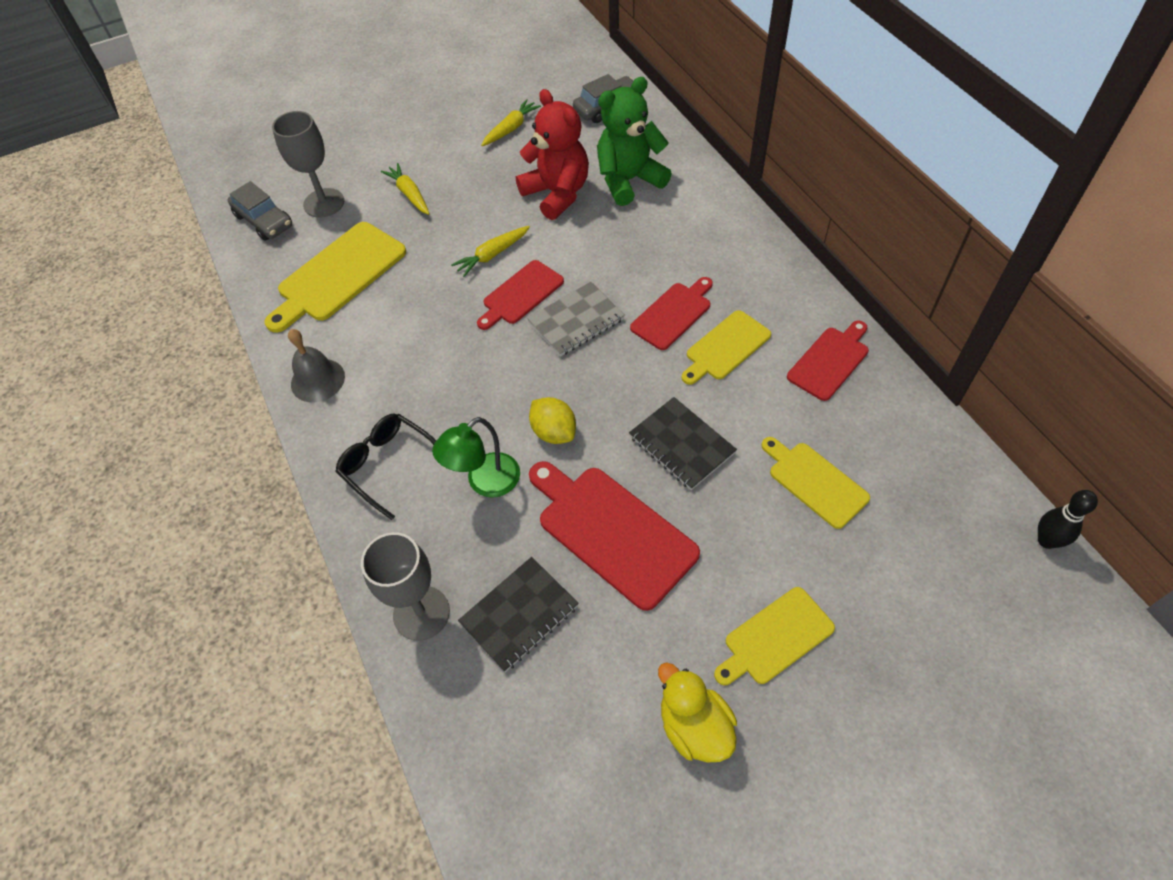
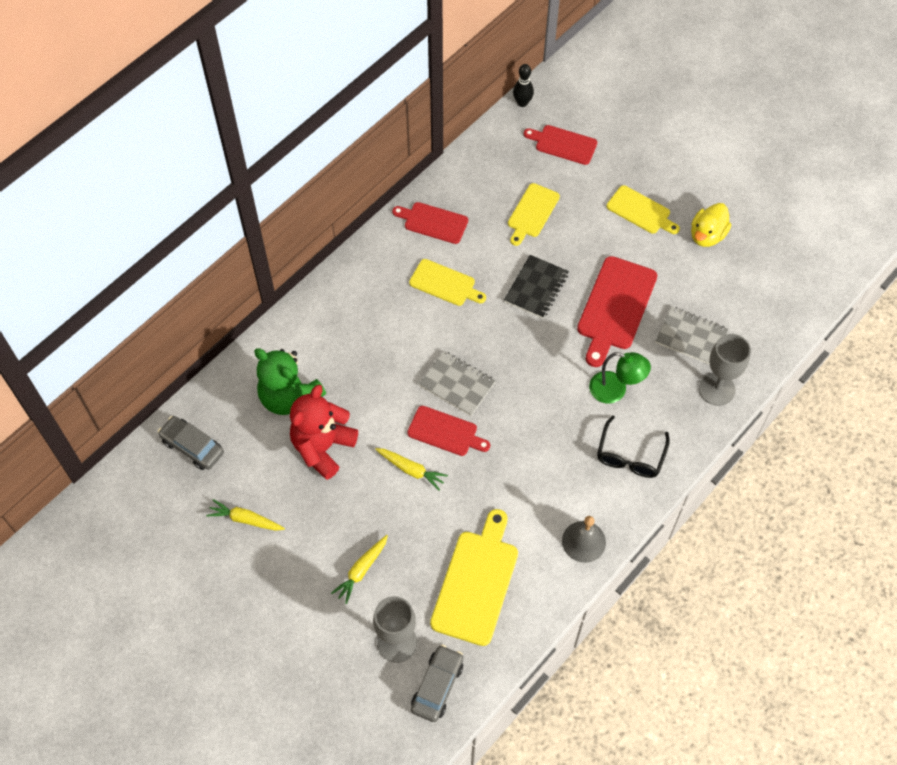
camera: 115 degrees left, 5 degrees up
(338, 275) = (476, 582): yellow cutting board -> yellow cutting board turned 90 degrees counterclockwise
(519, 615) = (691, 337): black notebook -> grey notebook
(554, 432) = (559, 364): yellow lemon -> none
(673, 314) = (426, 323): red cutting board -> red cutting board (563, 144)

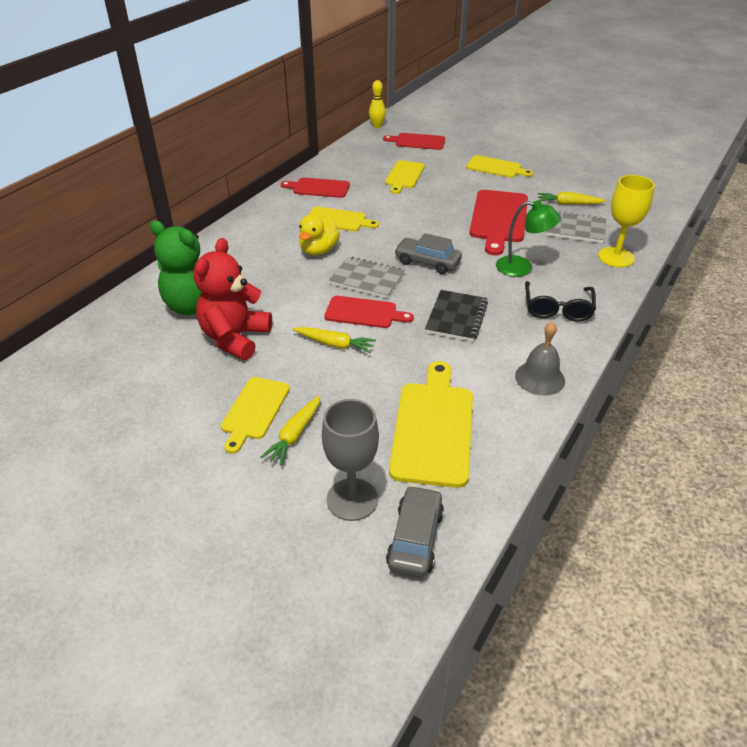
camera: 10 degrees left, 20 degrees down
(192, 447) = (87, 354): grey car -> grey car (427, 262)
(246, 519) = (150, 407): yellow carrot -> yellow carrot (568, 204)
(331, 538) = (254, 411): none -> yellow cutting board
(522, 103) = (377, 126): black bowling pin -> yellow bowling pin
(536, 288) = (423, 215): black notebook -> black notebook (456, 317)
(707, 235) = (557, 175): yellow duck -> yellow duck (319, 250)
(716, 389) = (616, 257): grey goblet -> yellow goblet

